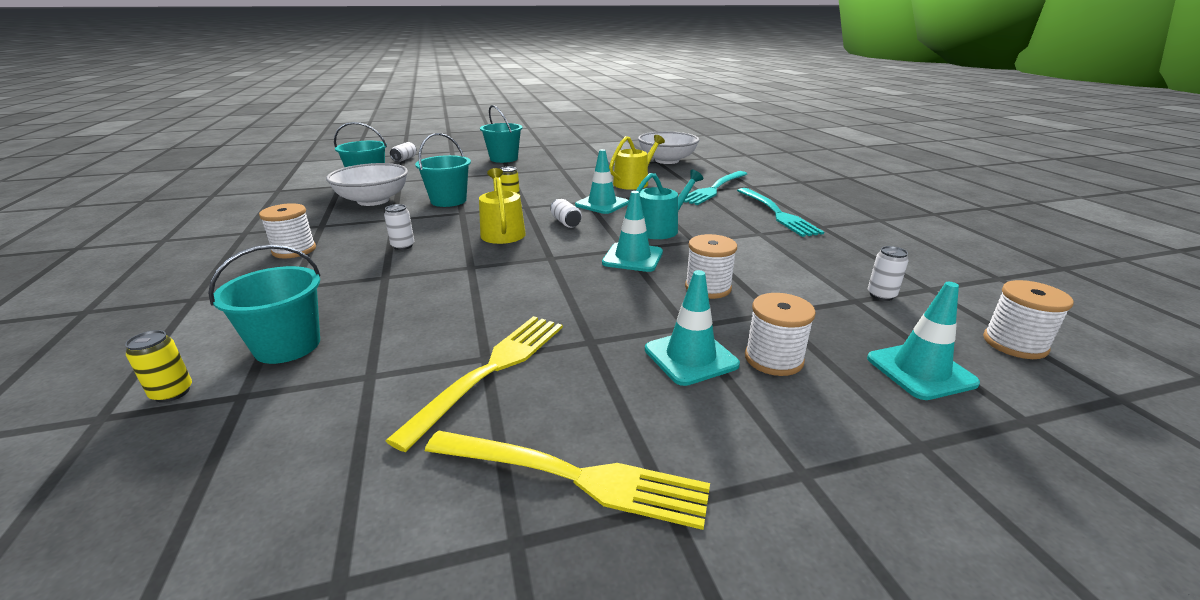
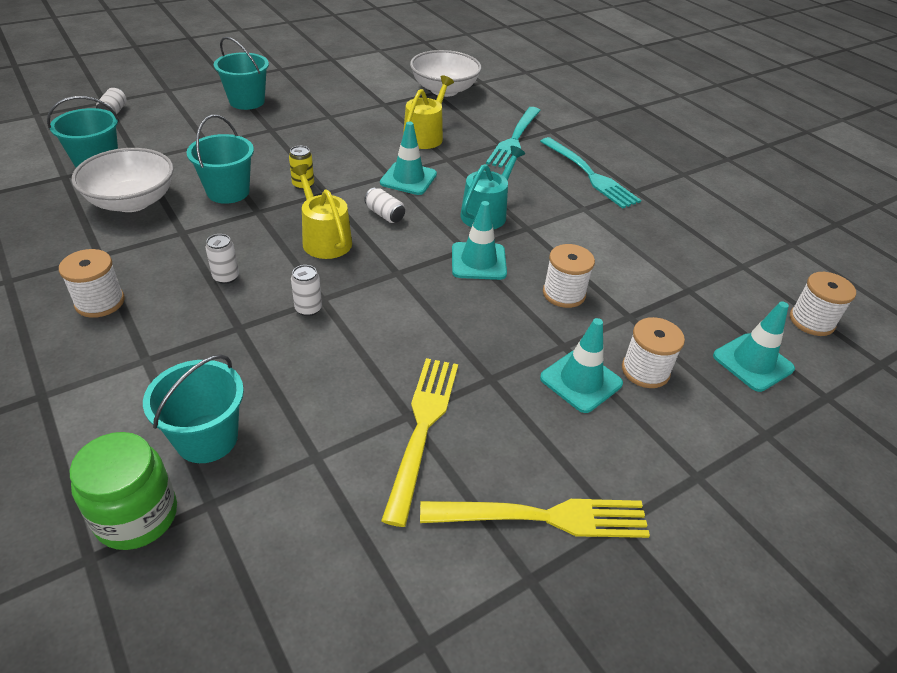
camera: 20 degrees left, 15 degrees up
(172, 393) = (137, 516): yellow can -> green jar
(881, 295) = (707, 280): white can -> white can (308, 309)

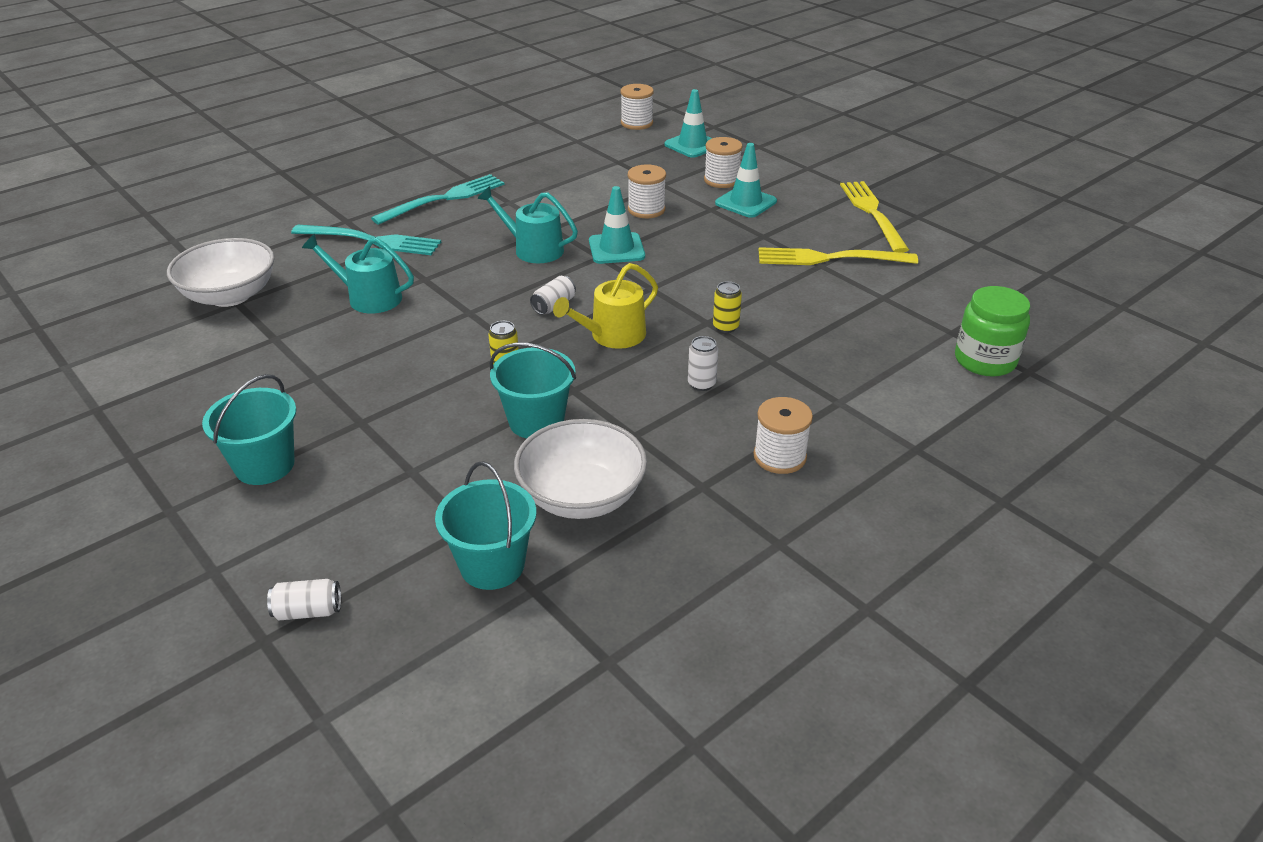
camera: 95 degrees left, 5 degrees down
(207, 438) = (900, 347): turquoise bucket -> none
(308, 309) = (725, 327): white can -> yellow can
(408, 179) = (475, 299): turquoise traffic cone -> none
(425, 136) = (368, 298): yellow watering can -> turquoise watering can

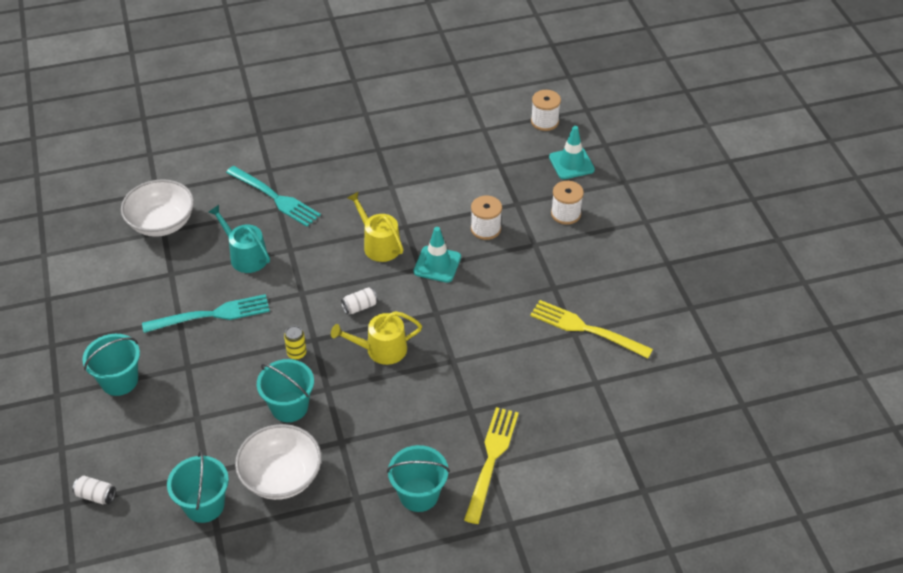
camera: 25 degrees right, 10 degrees up
(444, 199) = (347, 168): turquoise fork -> turquoise fork (211, 315)
(533, 249) = (379, 244): turquoise watering can -> yellow watering can
(701, 384) = (411, 415): white can -> none
(725, 327) = (462, 370): yellow can -> none
(745, 202) = (566, 246): turquoise traffic cone -> none
(779, 457) = (419, 494): white spool -> turquoise bucket
(872, 213) = (657, 292): yellow fork -> yellow fork (491, 460)
(985, 360) = (620, 469): green jar -> none

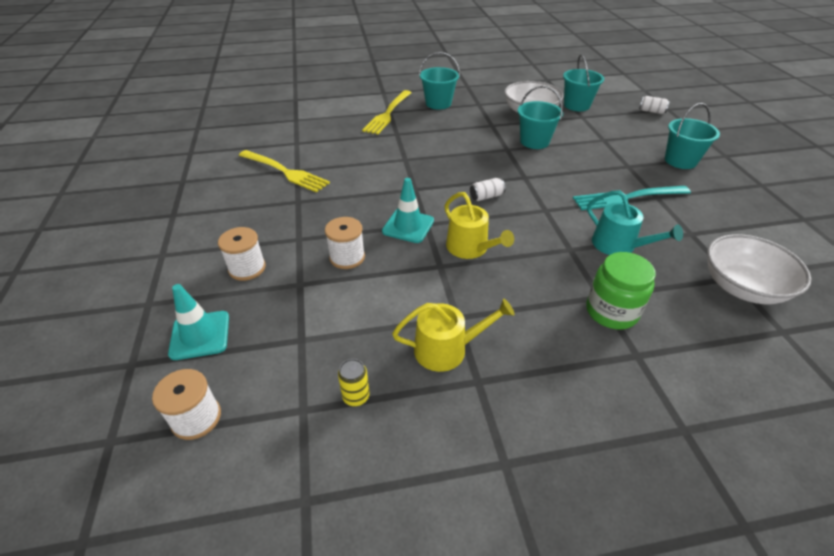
camera: 175 degrees left, 5 degrees down
(275, 197) = (611, 311): turquoise fork -> green jar
(296, 353) = (537, 169): yellow can -> yellow can (356, 396)
(381, 349) = (465, 168): yellow watering can -> yellow watering can (447, 349)

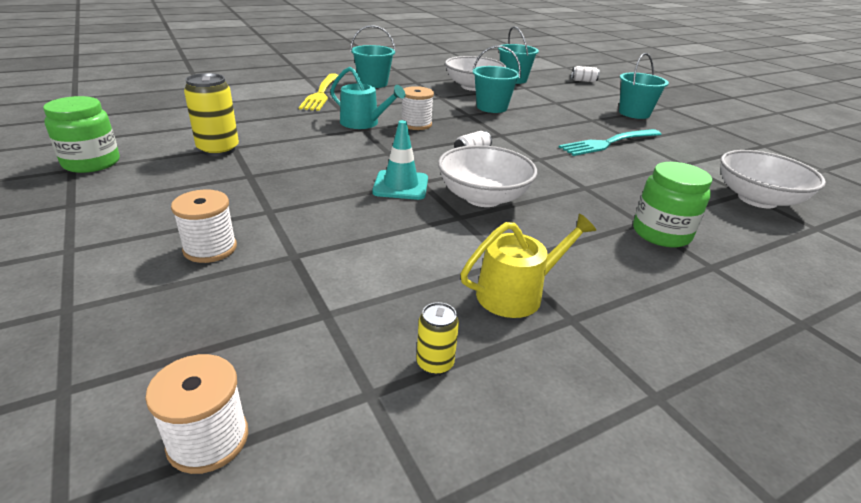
camera: 20 degrees left, 10 degrees down
(196, 176) = (91, 163): none -> green jar
(200, 335) = (170, 333): turquoise traffic cone -> none
(285, 172) = (218, 150): yellow fork -> yellow can
(347, 257) = (342, 222): white spool -> white spool (416, 124)
(470, 248) = (483, 197): yellow watering can -> white bowl
(618, 245) = (628, 180): turquoise watering can -> turquoise watering can (363, 123)

